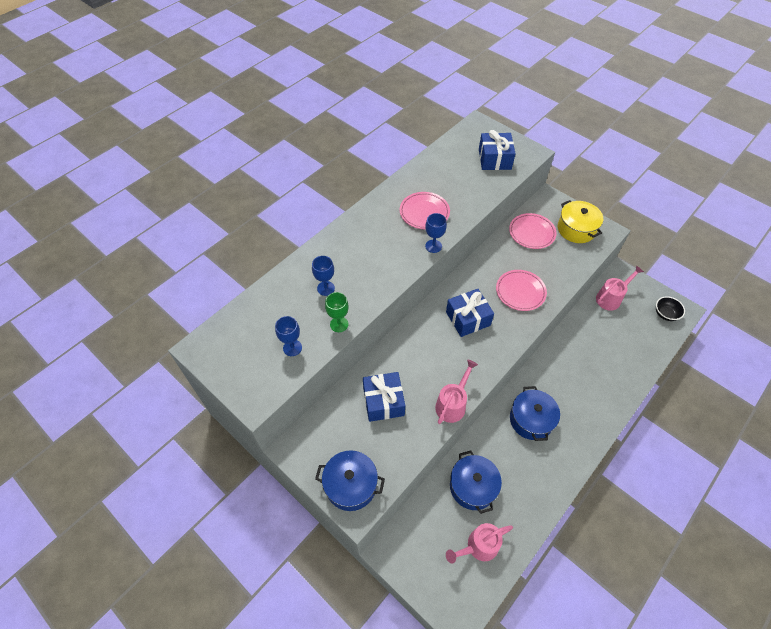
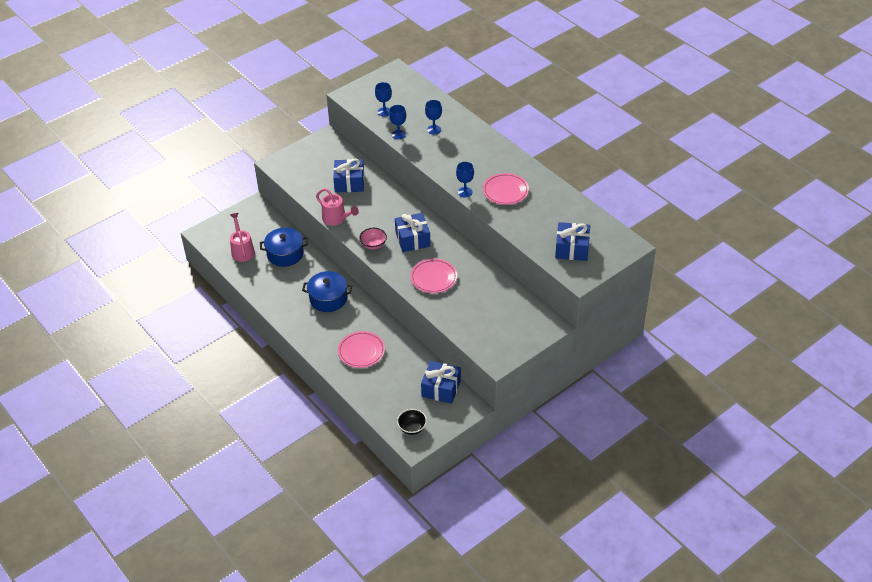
camera: 100 degrees right, 10 degrees down
(339, 324) = (398, 134): green goblet -> blue goblet
(351, 485) = (292, 162): blue pot -> none
(487, 356) = (373, 245): none -> pink bowl
(531, 233) = (504, 301): pink plate -> pink plate (361, 351)
(576, 229) = (504, 336): yellow pot -> none
(611, 298) = (441, 388): pink watering can -> blue gift

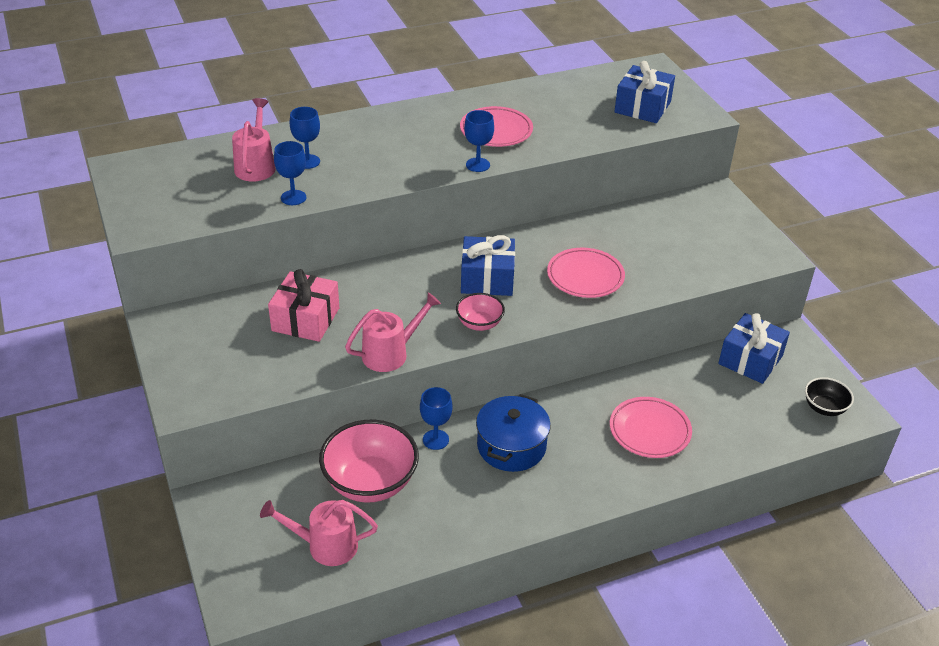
camera: 75 degrees left, 5 degrees down
(285, 254) = (370, 482): blue pot -> pink bowl
(349, 183) = (305, 319): blue gift -> pink gift
(384, 112) = (221, 200): blue goblet -> blue goblet (435, 439)
(421, 113) = (256, 165): none -> pink watering can

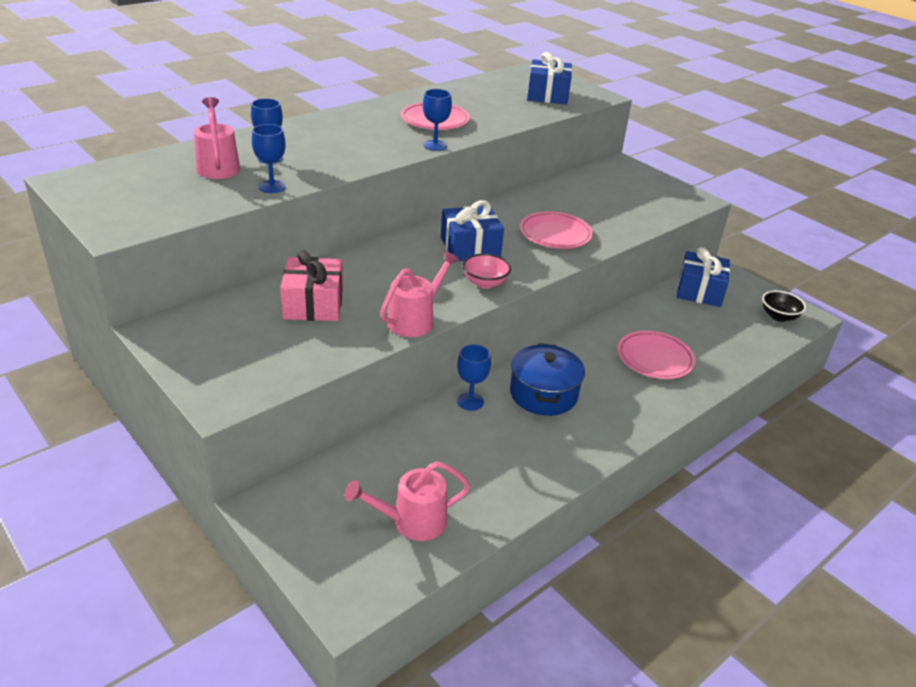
camera: 20 degrees left, 5 degrees down
(370, 482) = (427, 452): pink bowl -> none

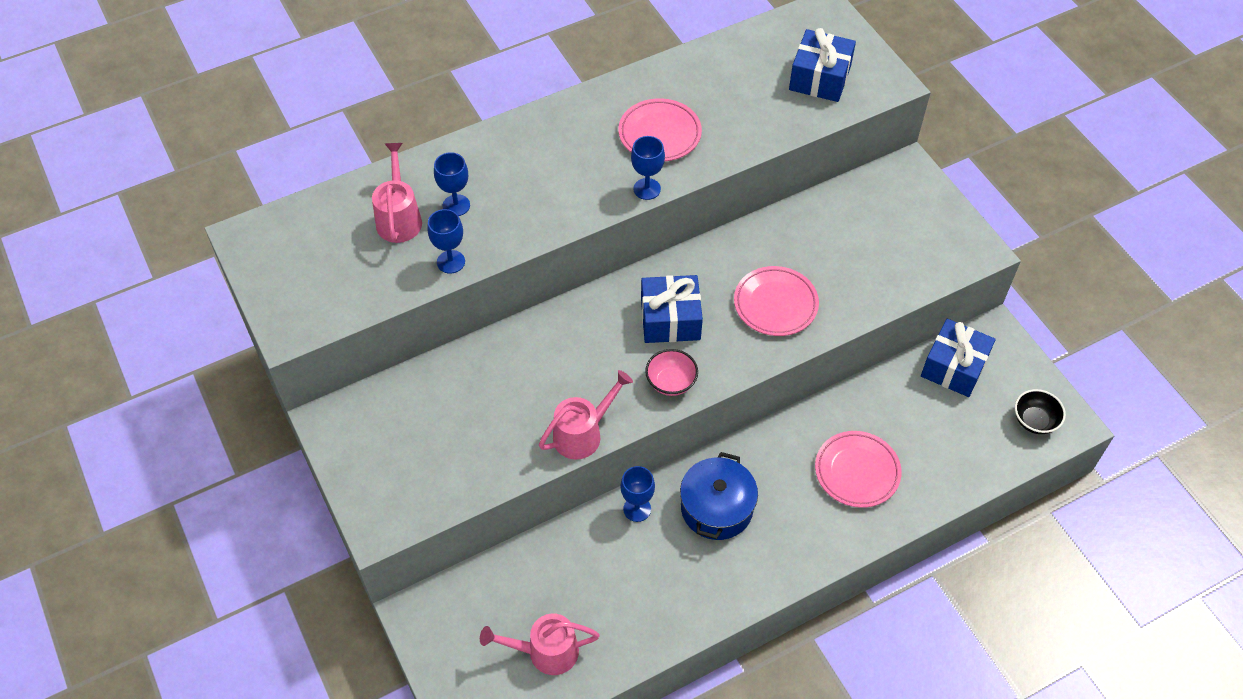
camera: 15 degrees right, 20 degrees up
(313, 304) = (484, 398): pink gift -> none

